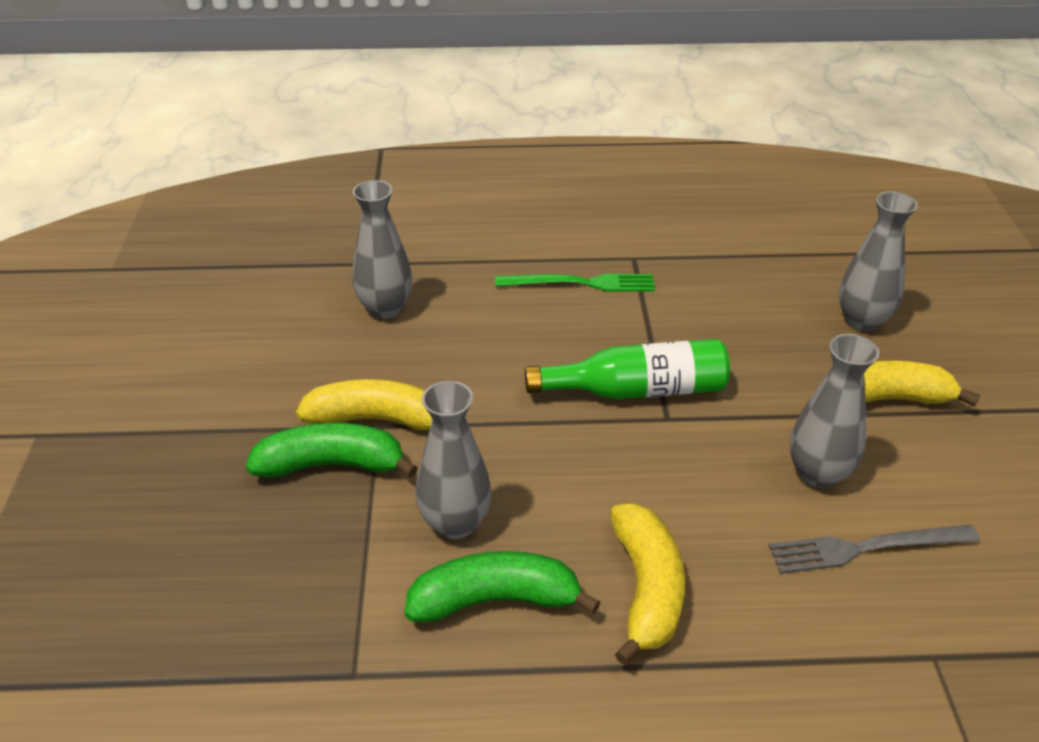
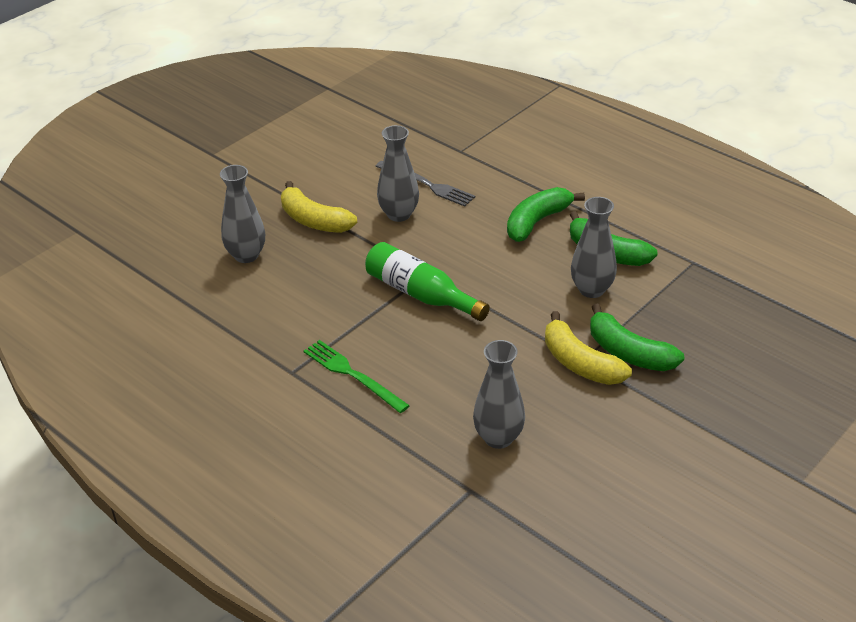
camera: 135 degrees left, 0 degrees up
(646, 589) = (537, 222): yellow banana -> green banana

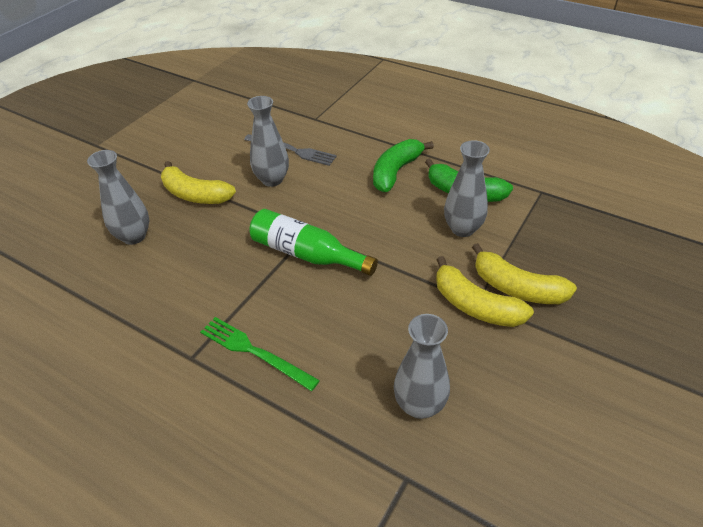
camera: 10 degrees left, 5 degrees up
(628, 353) = (517, 288): green banana -> yellow banana

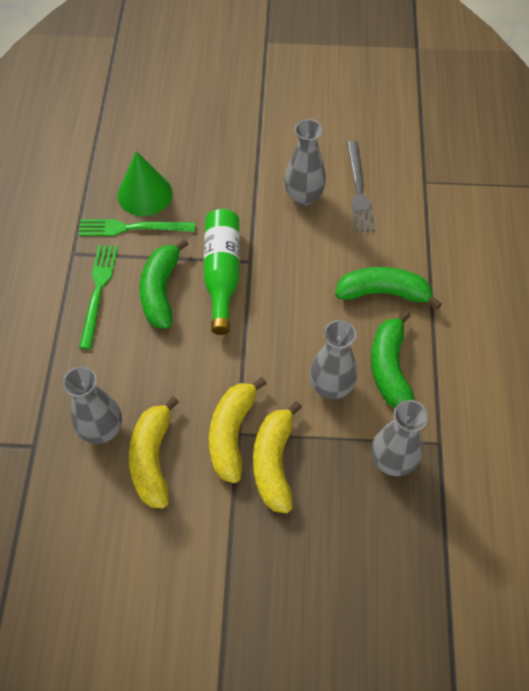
camera: 60 degrees right, 15 degrees up
(134, 236) = (172, 141): grey vase -> grey vase (392, 460)
(173, 276) = (145, 194): none -> green cone
(195, 194) = (247, 151): yellow banana -> yellow banana (152, 459)
(203, 299) = (132, 228): none -> green fork
(292, 302) = (161, 291): none -> green banana

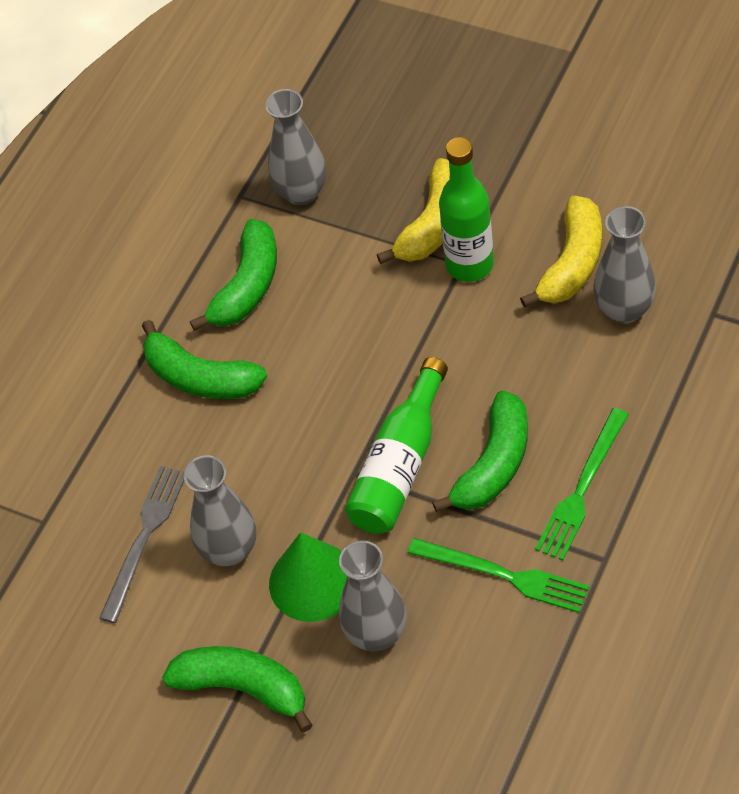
camera: 150 degrees left, 5 degrees down
(145, 194) = (466, 629): green cone -> green cone (313, 581)
(231, 434) = (469, 265): yellow banana -> green bottle
(258, 134) = (243, 688): none -> green banana
(331, 386) = (328, 284): grey vase -> grey vase (376, 634)

